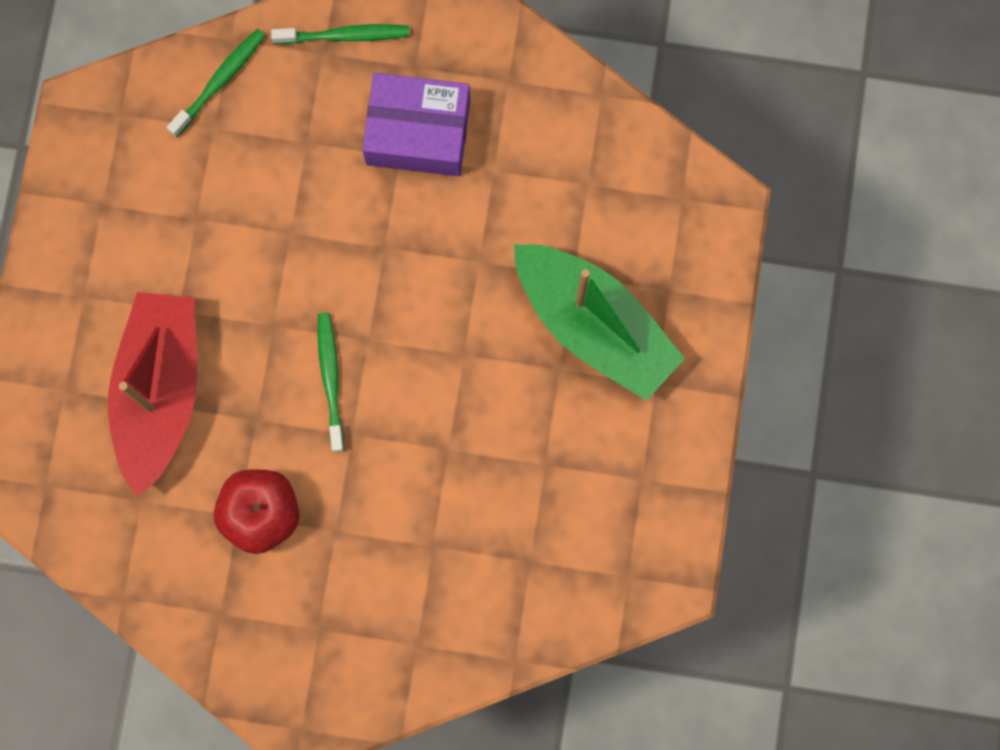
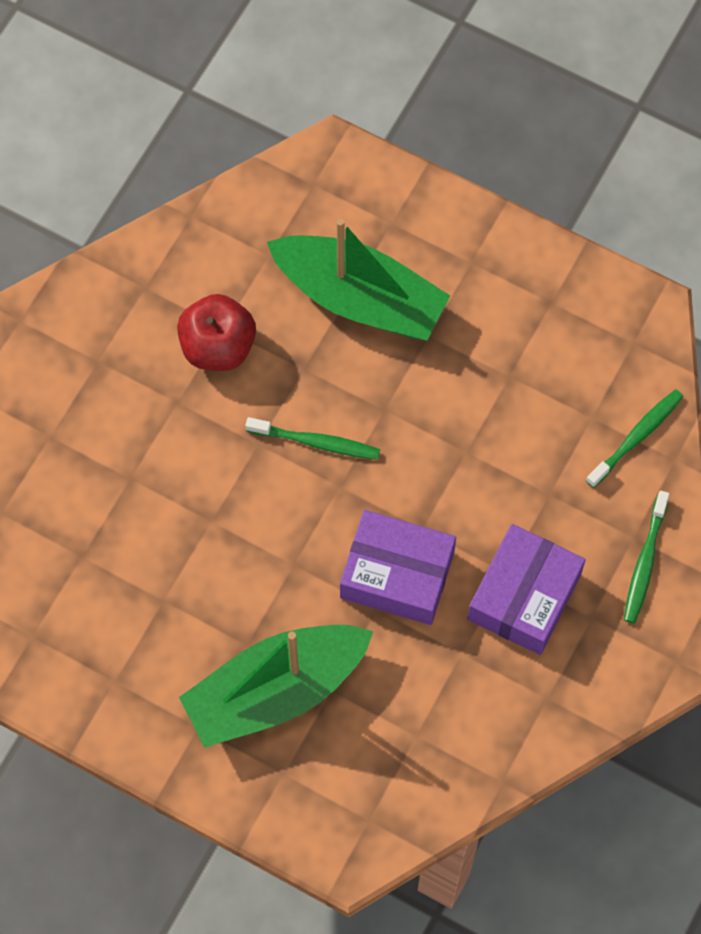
camera: 110 degrees right, 10 degrees down
(160, 392) = (359, 298): red boat -> green boat
(220, 81) = (636, 437): green toothbrush -> green toothbrush turned 105 degrees counterclockwise
(439, 255) = (397, 575): none -> purple box

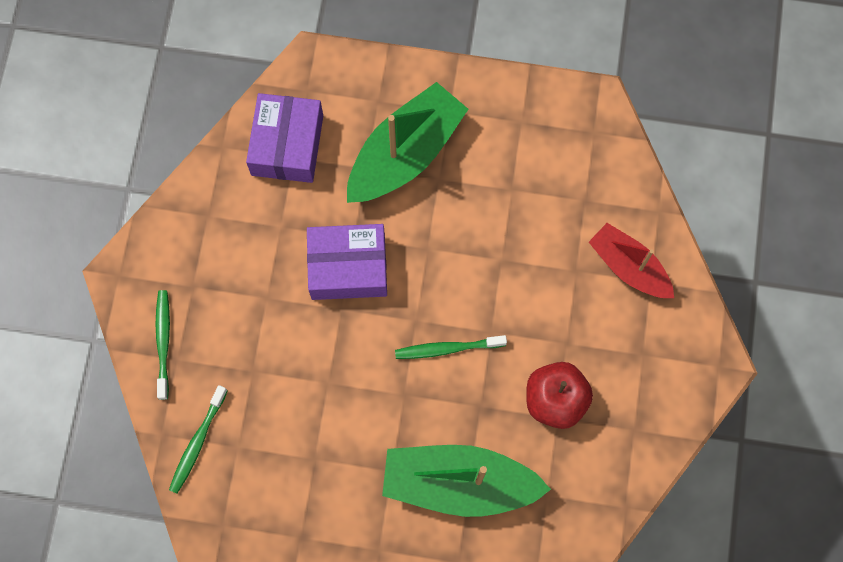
camera: 160 degrees right, 5 degrees up
(67, 461) = (629, 267): none -> red boat
(524, 596) = (247, 284): purple box -> purple box (287, 145)

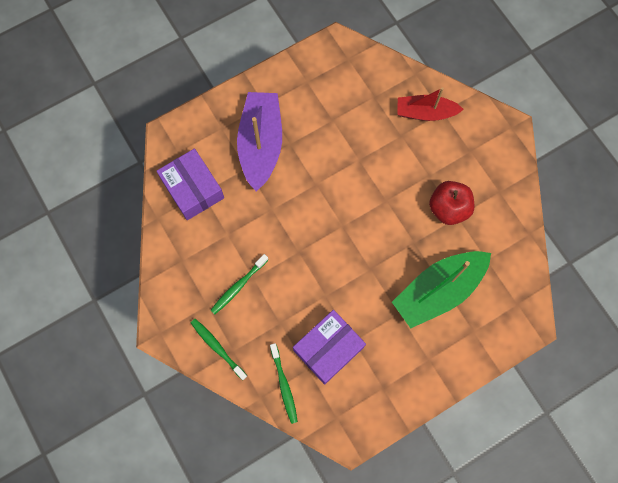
camera: 40 degrees left, 0 degrees up
(348, 267) = (283, 227): purple box -> purple box (328, 348)
(405, 154) = (261, 144): green boat -> purple boat
(447, 349) = (371, 227): green toothbrush -> green toothbrush (238, 286)

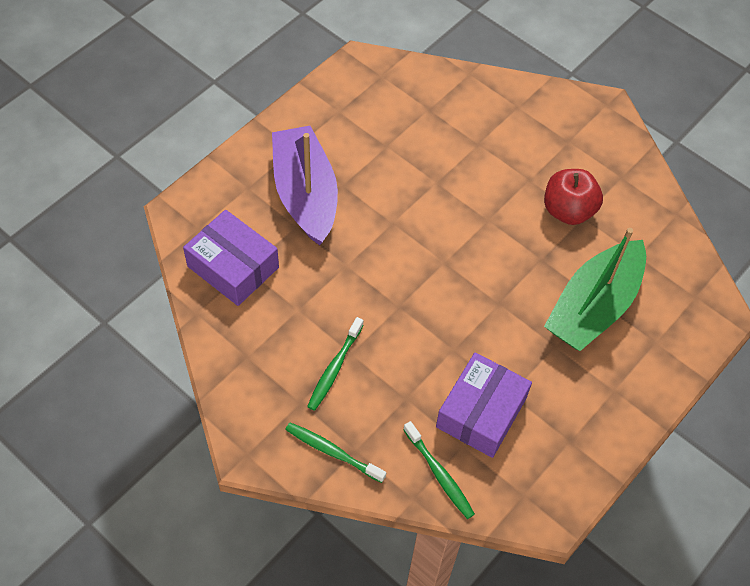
camera: 20 degrees left, 15 degrees down
(425, 113) = (498, 112): red boat -> none

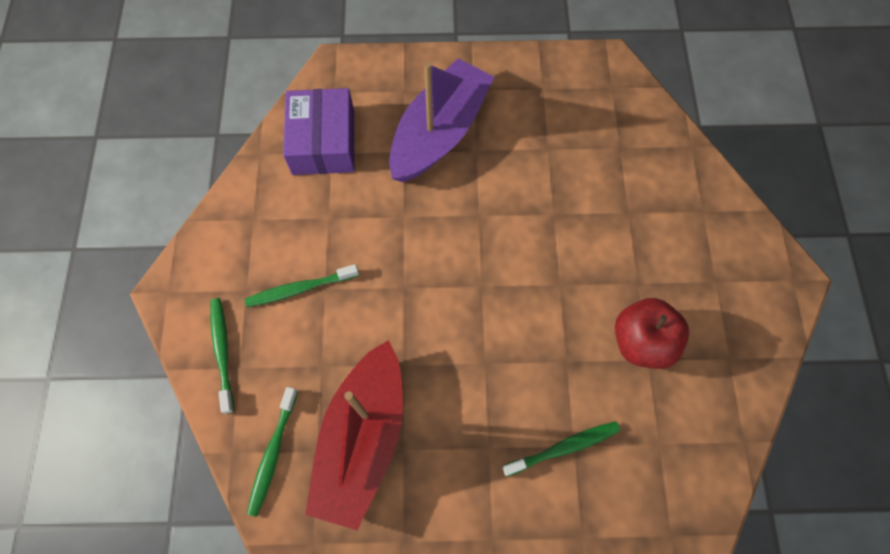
camera: 50 degrees right, 10 degrees up
(481, 412) = (362, 439): purple box -> red boat
(593, 306) = (563, 447): green boat -> green toothbrush

